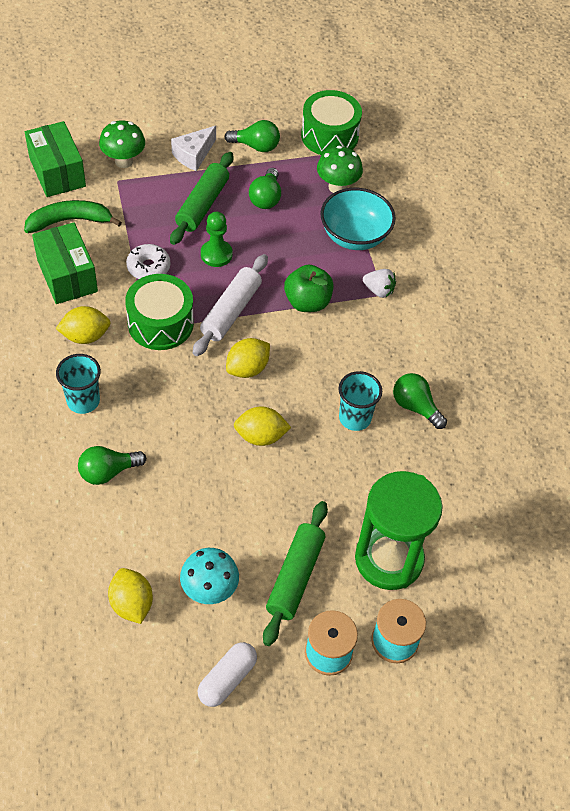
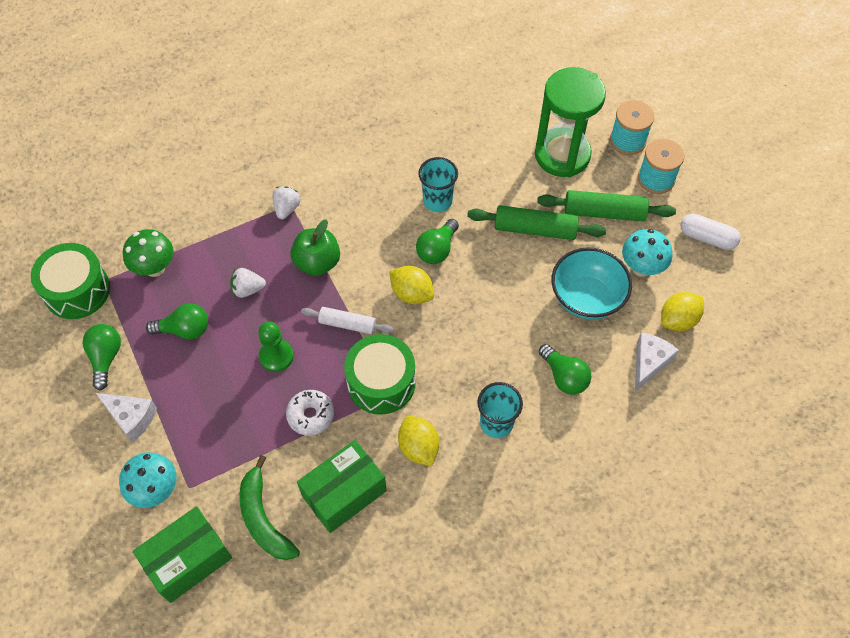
camera: 100 degrees left, 5 degrees up
(92, 555) = (649, 363): none -> white cheese
(124, 161) = (155, 490): green mushroom -> turquoise mushroom
(202, 205) = (208, 388): green rolling pin -> green rolling pin (535, 229)
(231, 311) = (347, 324): white rolling pin -> white rolling pin, size x0.65
(261, 436) = (482, 266): yellow lemon -> none
(294, 246) = (248, 289): none -> white strawberry
(354, 236) = (221, 240): turquoise bowl -> turquoise bowl (586, 298)
(415, 407) = (410, 160): green light bulb -> green light bulb (437, 250)

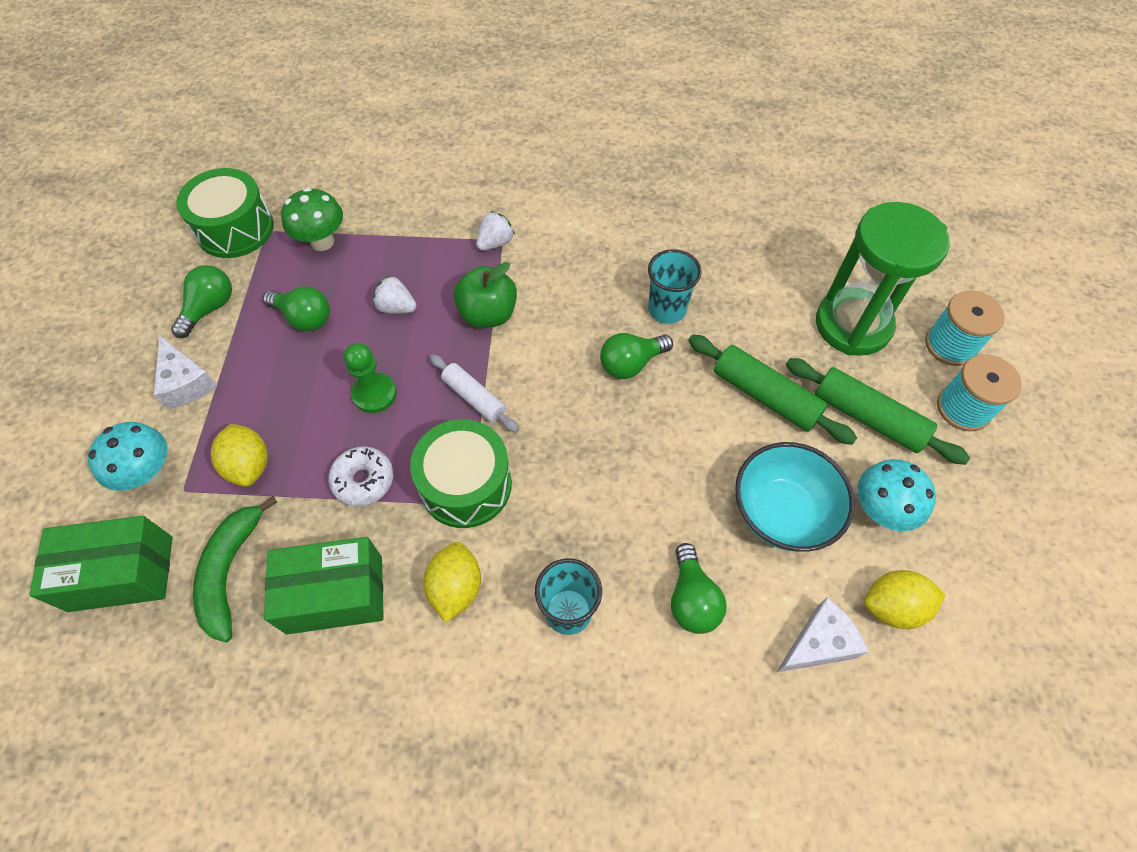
camera: 30 degrees right, 0 degrees up
(411, 294) = (569, 399): yellow lemon -> yellow lemon (249, 465)
(707, 238) = (996, 517): white capsule -> none

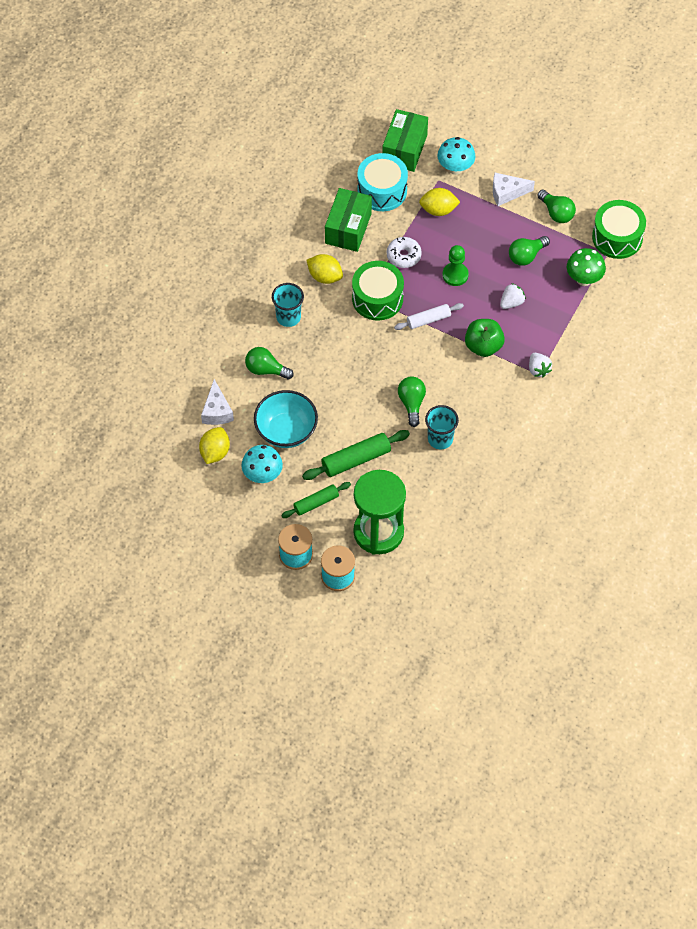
camera: 115 degrees right, 0 degrees up
(230, 572) = (382, 190): green banana -> turquoise drum
(868, 417) = (316, 503): green rolling pin -> green rolling pin, size x0.65

